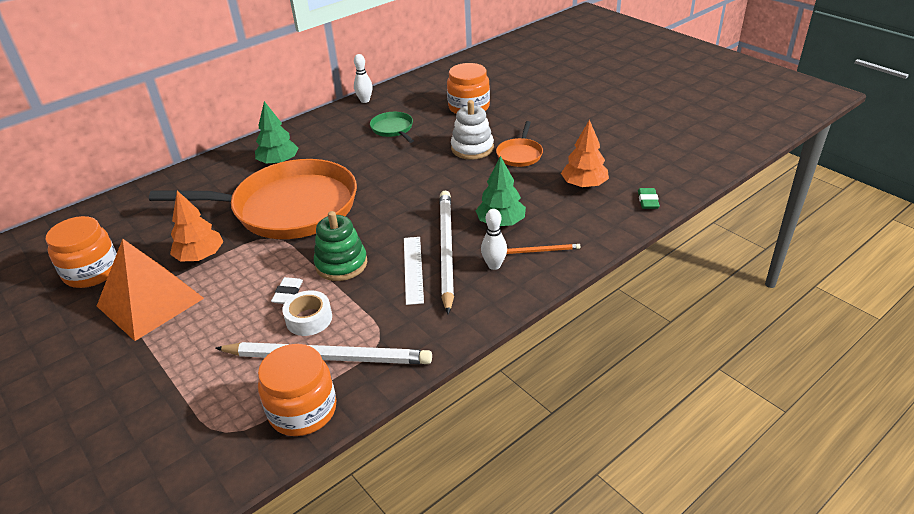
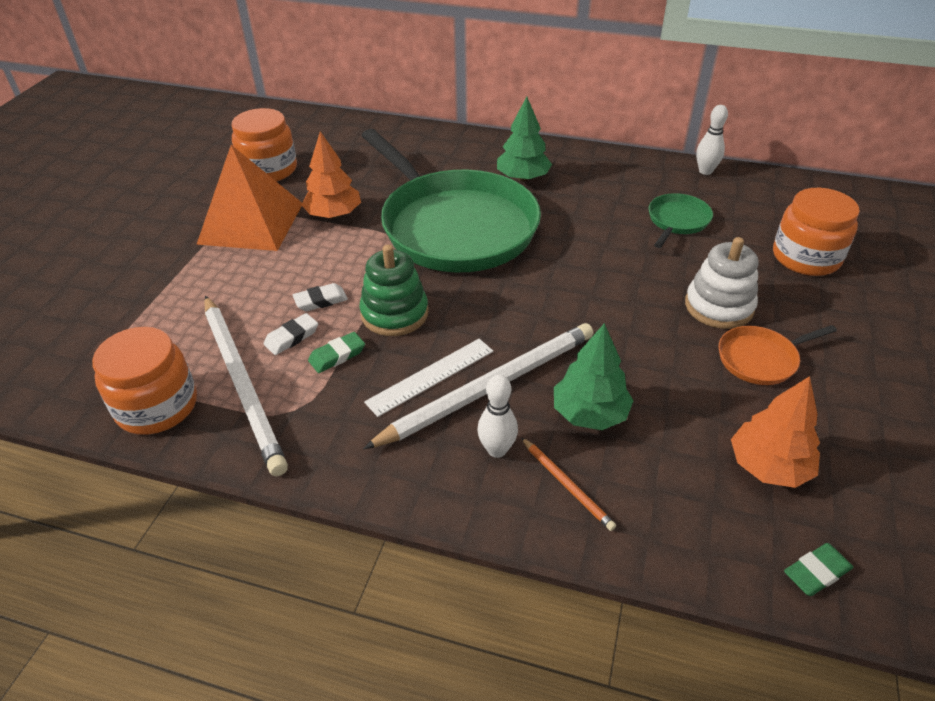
camera: 55 degrees right, 5 degrees up
(289, 208) = (455, 226): orange pan -> green pan
(309, 319) = (292, 337): white tape -> white eraser
(351, 303) = (337, 355): none -> green eraser

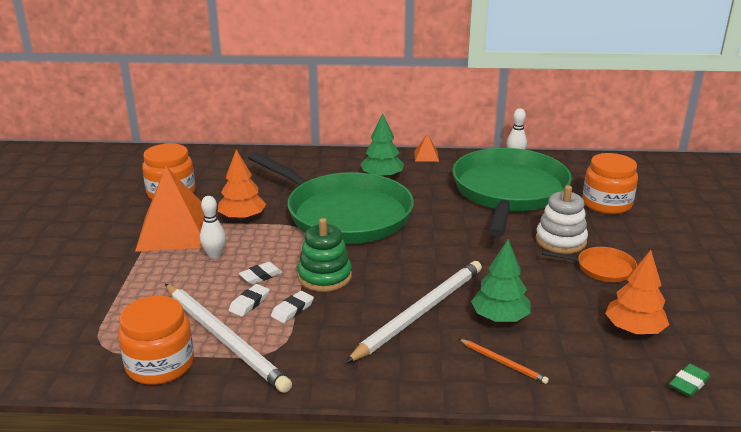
camera: 15 degrees left, 15 degrees down
(337, 355) = (292, 310): green eraser -> white eraser
(430, 376) = (372, 312): white ruler -> none
(497, 450) = (443, 350): white bowling pin -> white bowling pin (214, 255)
(590, 154) = (426, 156): none -> orange pyramid
(677, 221) = (508, 192): green pan -> green pan, size x2.45
(760, 359) = (602, 268): orange pan -> orange pan turned 135 degrees counterclockwise

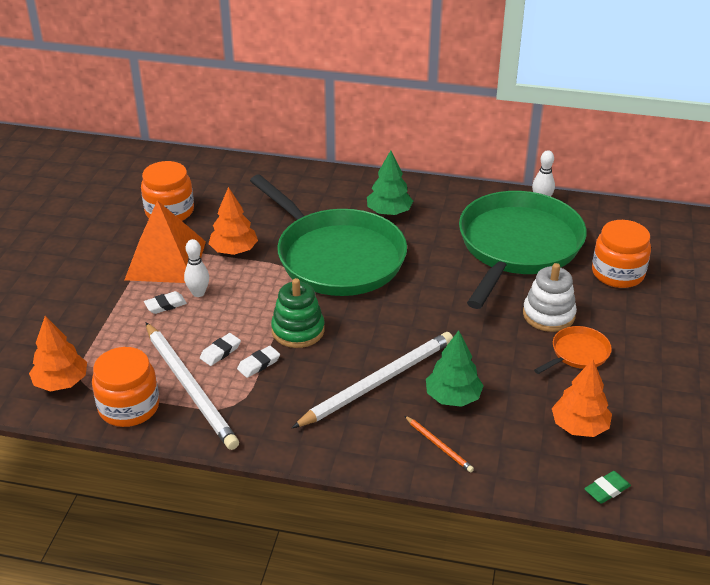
camera: 10 degrees right, 10 degrees up
(79, 349) = (61, 382): none -> orange tree
(261, 276) = (237, 322): white eraser -> white eraser (165, 305)
(426, 156) = (445, 188): orange pyramid -> none
(602, 268) = (578, 353): orange pan -> orange pan turned 60 degrees counterclockwise

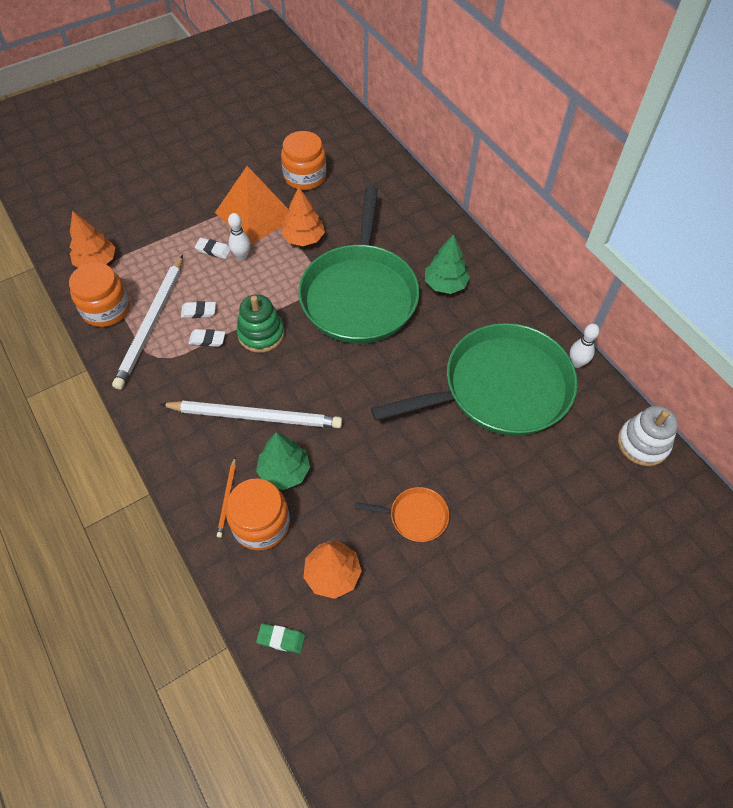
camera: 45 degrees right, 20 degrees up
(548, 315) = (439, 466): white stacking toy -> white stacking toy (642, 443)
(617, 273) = (546, 477): orange jar -> orange jar (261, 524)

